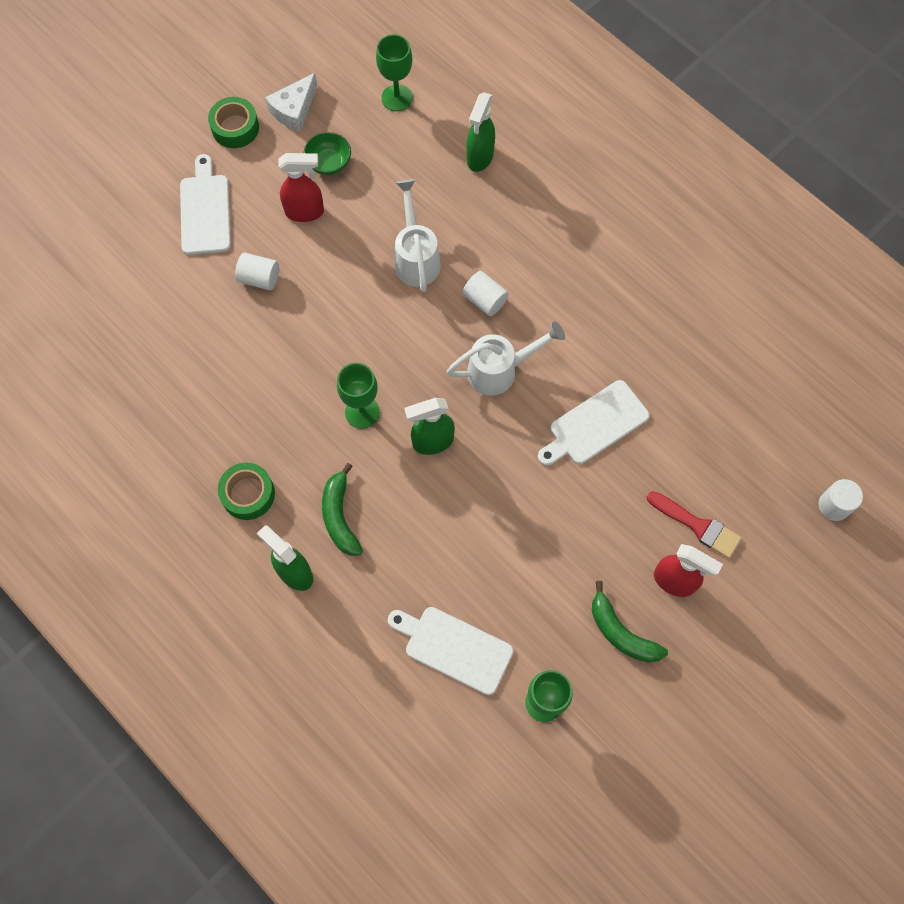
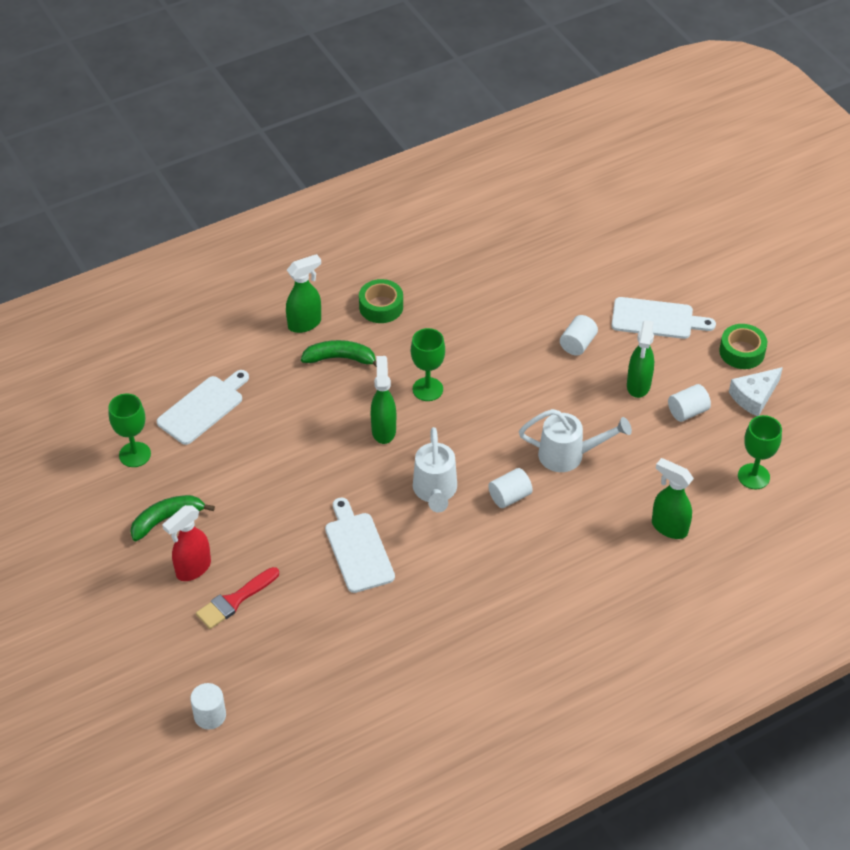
camera: 105 degrees right, 20 degrees down
(294, 110) = (754, 397): white cheese -> white cheese turned 90 degrees counterclockwise
(305, 212) = (638, 386): red spray bottle -> green spray bottle
(329, 163) = (687, 411): green bowl -> white cylinder

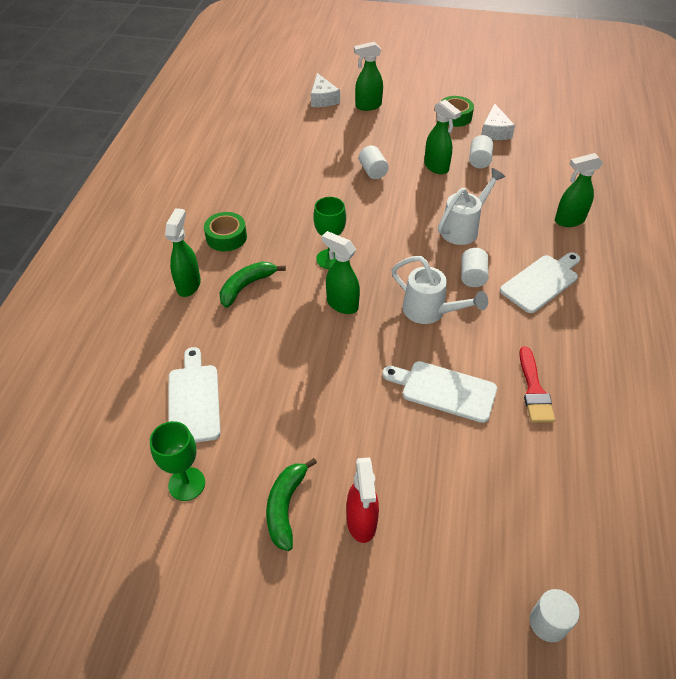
camera: 50 degrees left, 0 degrees up
(235, 600) = (426, 512): red brush -> red brush (534, 390)
(648, 236) = (323, 99): none -> white cheese
(656, 319) = (391, 131): white cutting board -> white cutting board (541, 282)
(678, 276) = (367, 106): none -> green spray bottle
(753, 476) = (558, 165): green goblet -> none

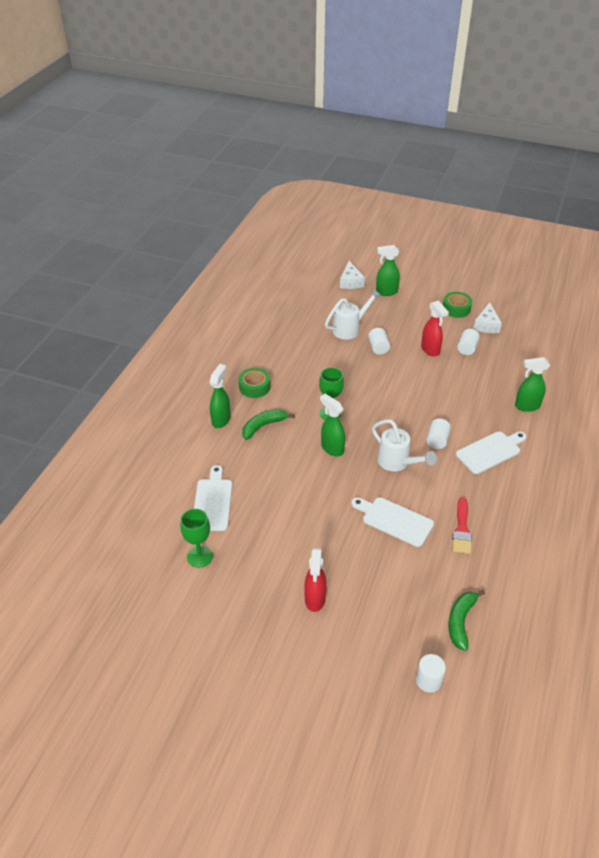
camera: 10 degrees right, 5 degrees down
(285, 507) = (264, 581): green banana -> green banana (461, 621)
(436, 167) = (430, 350): green spray bottle -> red spray bottle
(464, 228) = (440, 402): white watering can -> white watering can (350, 328)

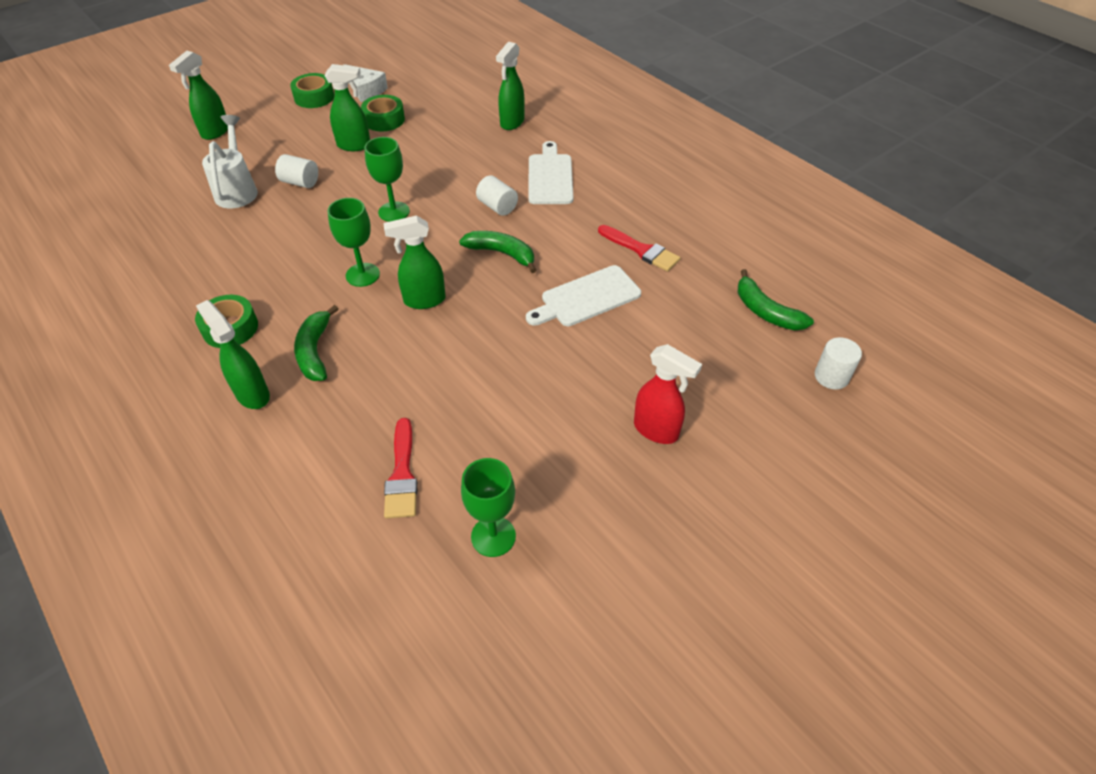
camera: 60 degrees left, 5 degrees up
(212, 502) = (402, 474): white cutting board -> red brush
(350, 282) = (155, 151): white cheese -> none
(390, 398) = (394, 212): none -> green goblet
(398, 463) = (502, 253): white watering can -> green banana
(430, 350) = (354, 145): red spray bottle -> green spray bottle
(467, 348) = (384, 120): white cylinder -> green tape

